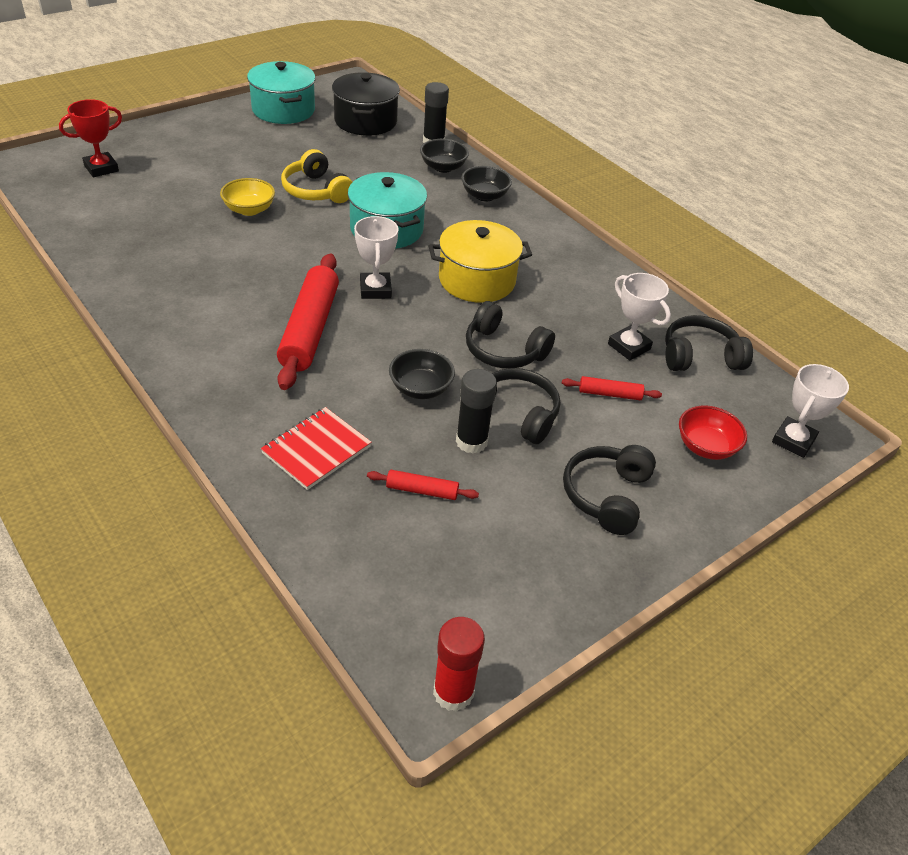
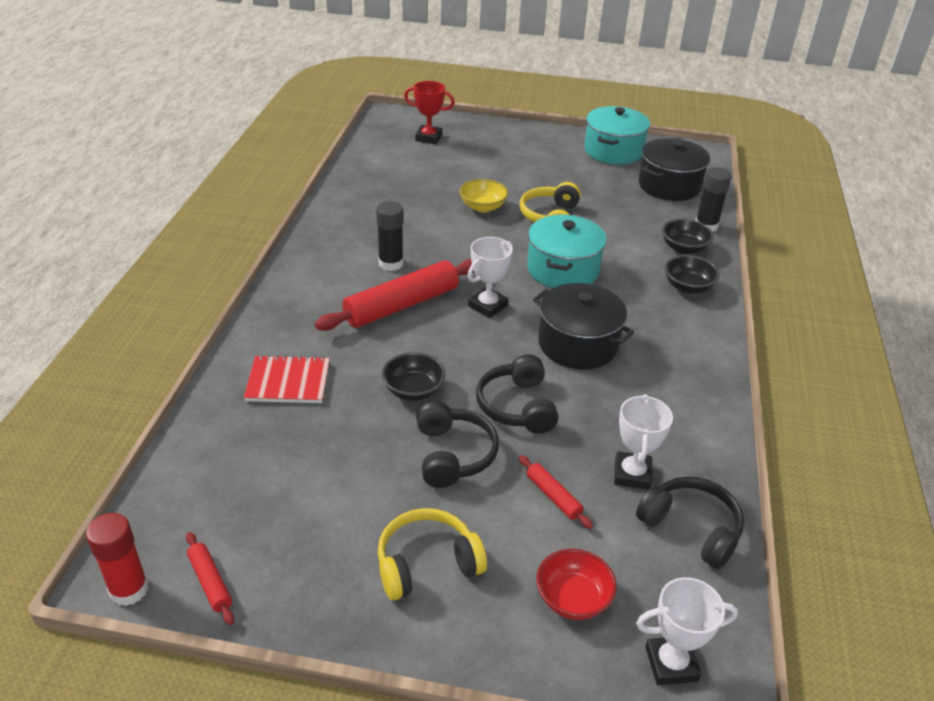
camera: 50 degrees right, 5 degrees down
(422, 490) = (308, 455): red rolling pin -> red rolling pin (210, 582)
(471, 441) = (391, 450): black glue stick -> black glue stick (391, 263)
(477, 280) = (578, 344): yellow pot -> black pot
(607, 495) = (427, 564): black headphones -> yellow headphones

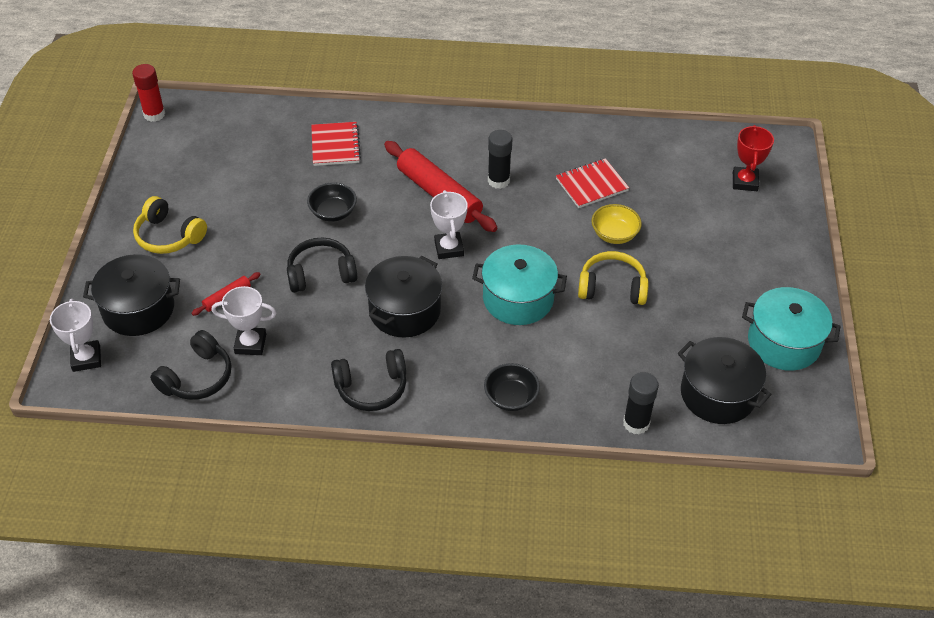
camera: 85 degrees right, 10 degrees up
(210, 582) = (158, 144): red rolling pin -> none
(412, 210) = (591, 185): none -> red notebook
(427, 564) = (169, 236): yellow headphones -> yellow headphones turned 150 degrees clockwise
(453, 454) = (266, 240): black headphones -> black headphones (371, 387)
(487, 306) = (449, 248): white trophy -> white trophy turned 45 degrees clockwise
(573, 599) = (138, 309): red bowl -> black pot
(684, 248) = (583, 399): black bowl -> none

